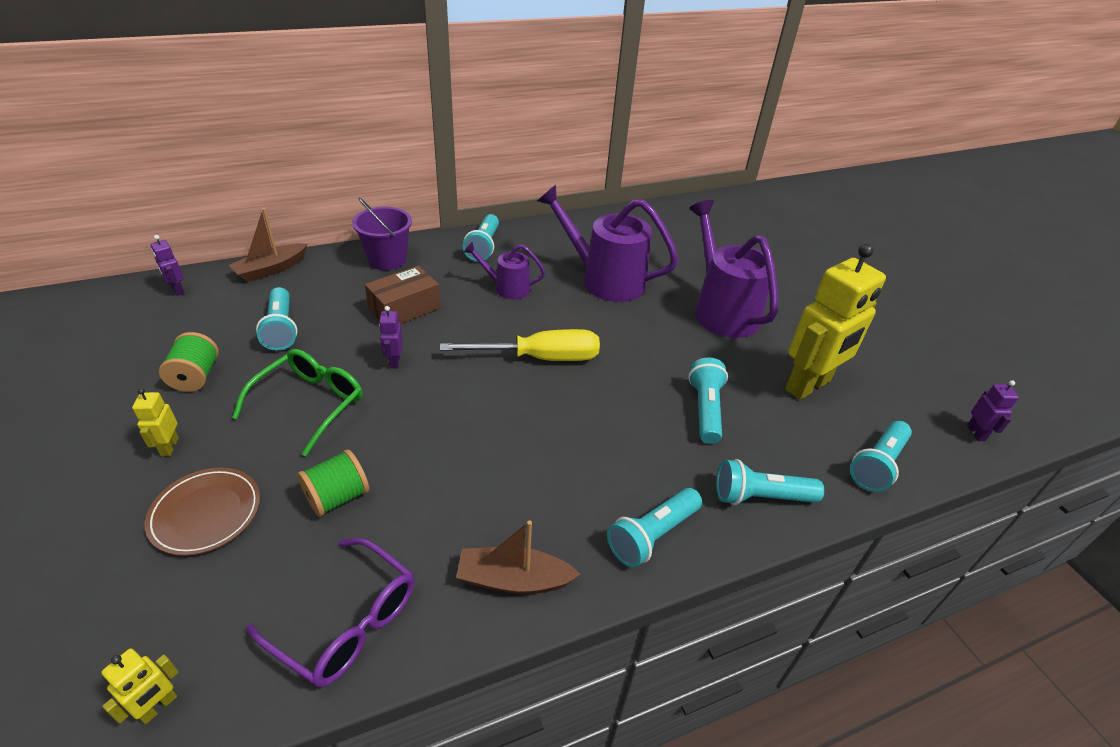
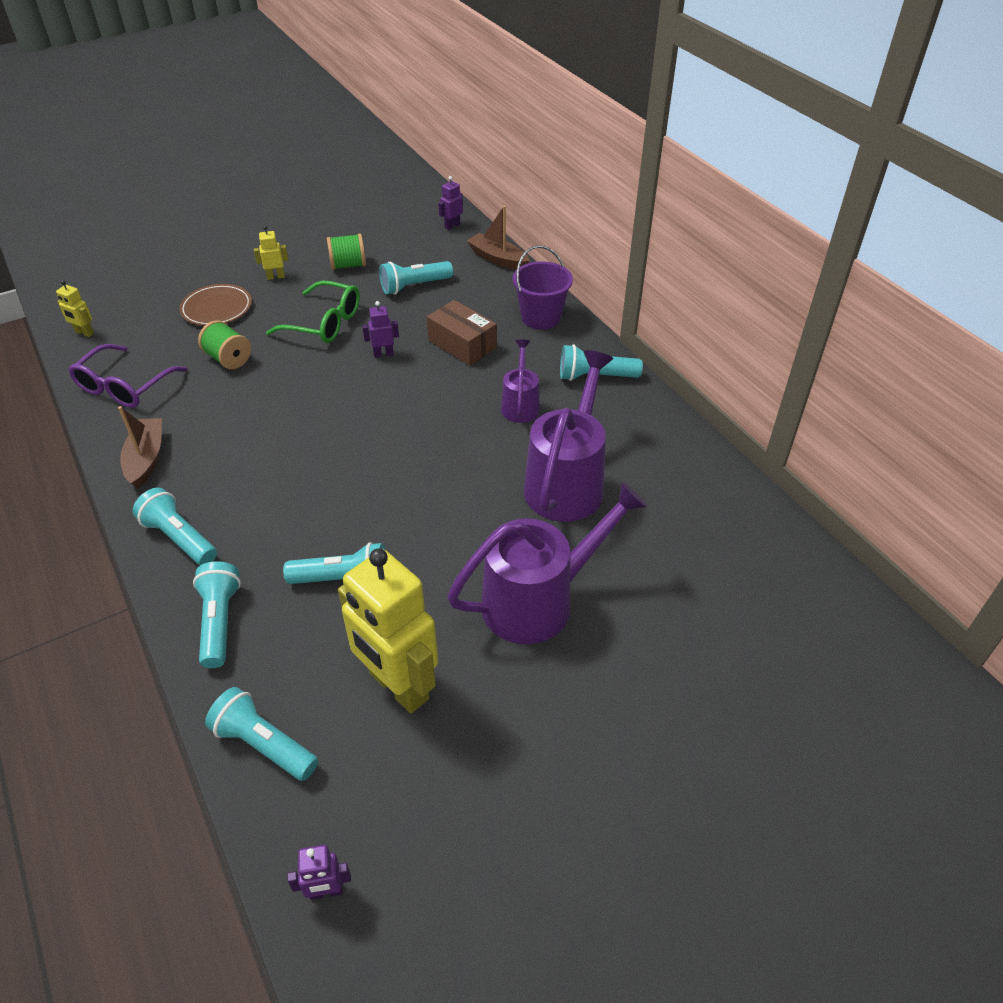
camera: 85 degrees right, 5 degrees up
(540, 358) = (406, 443): yellow screwdriver -> none

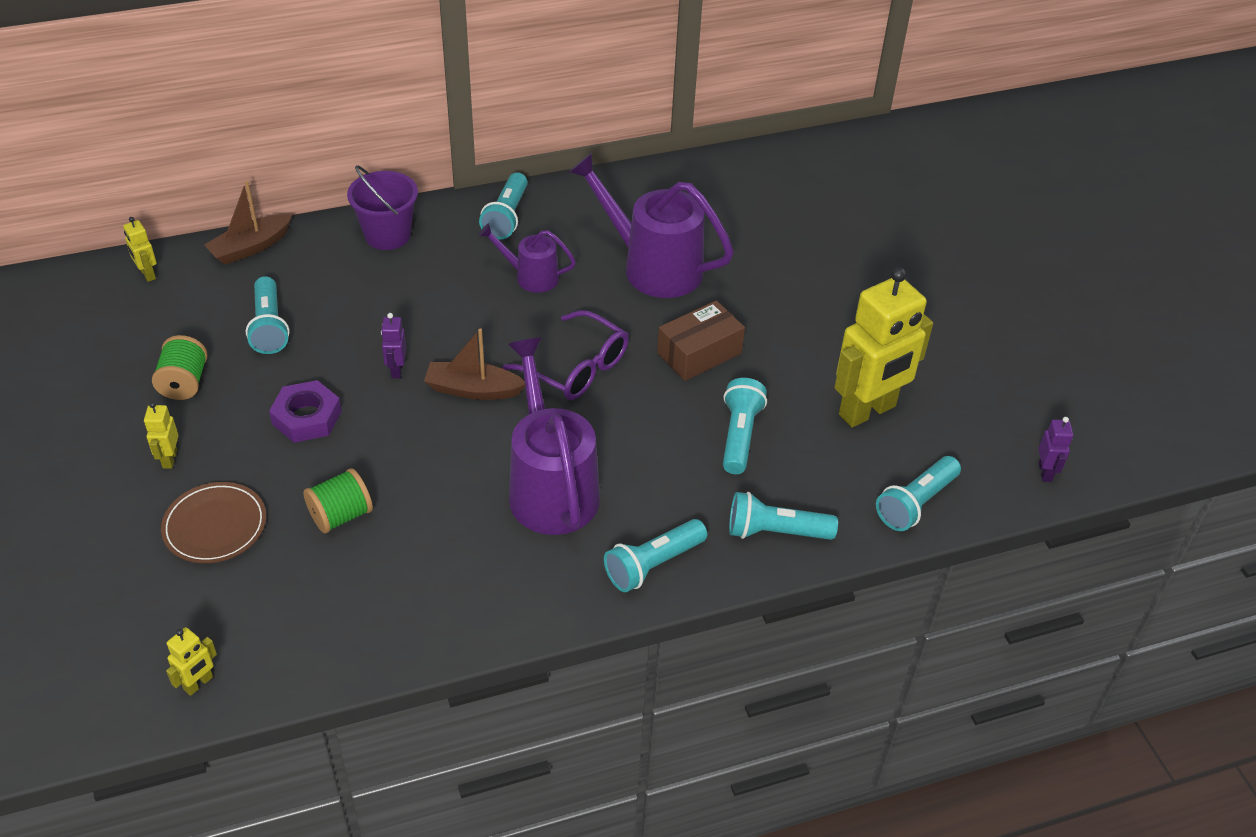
camera: 80 degrees left, 0 degrees up
(125, 386) = (353, 627): purple glasses -> purple glasses (576, 368)
(146, 459) = (510, 599): brown boat -> brown boat (473, 390)
(324, 323) = (306, 417): green glasses -> purple nut
(452, 226) = (147, 274): purple robot -> yellow robot
(462, 344) = (408, 303): brown box -> brown box (699, 353)
(539, 600) = (790, 310): purple watering can -> purple watering can (550, 486)

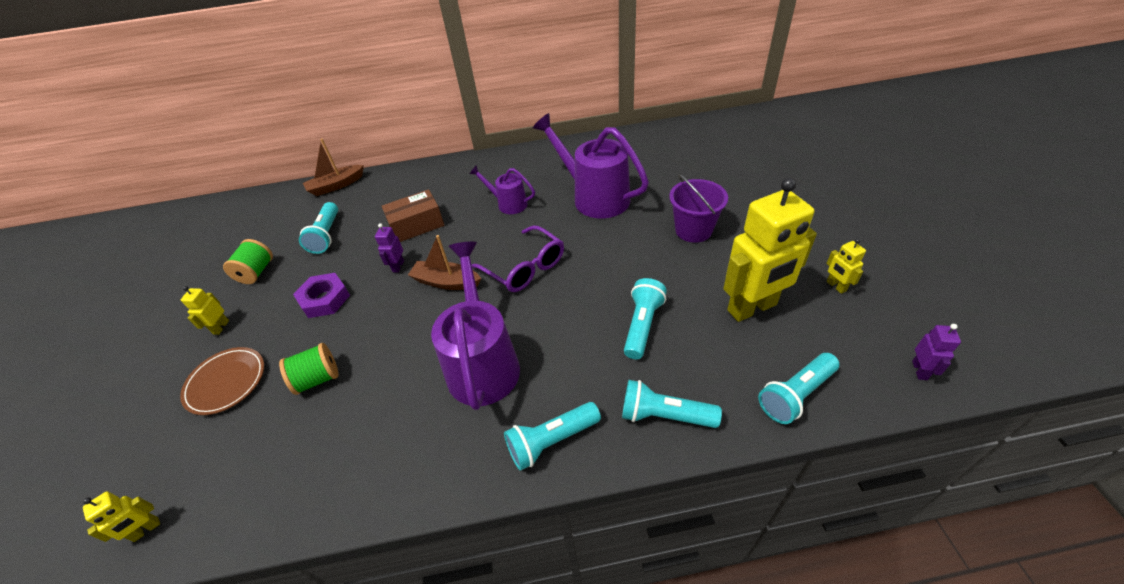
camera: 15 degrees right, 0 degrees up
(147, 274) = (268, 202): yellow robot -> yellow robot (836, 286)
(387, 235) = (423, 178): purple bucket -> purple bucket (693, 230)
(506, 217) = (502, 166): turquoise flashlight -> none
(699, 353) = (619, 258): brown box -> brown box (417, 225)

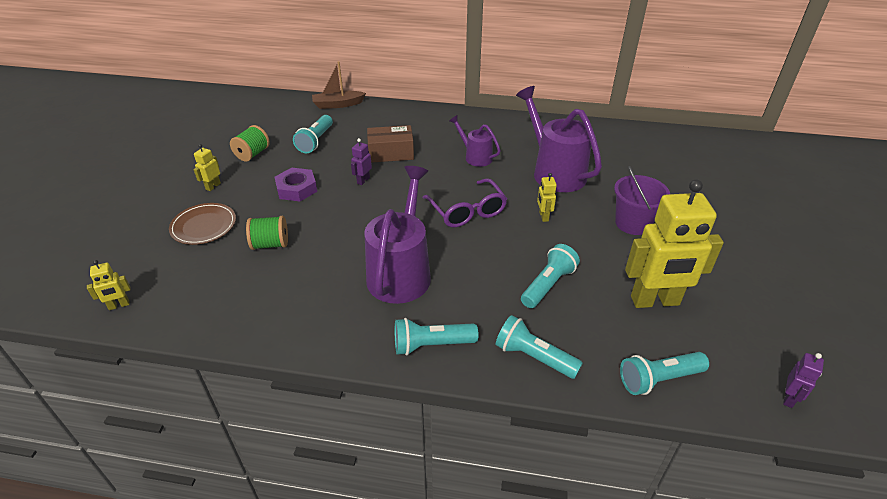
camera: 15 degrees right, 5 degrees down
(446, 282) = (397, 203): brown boat -> none
(836, 286) = (746, 307): yellow robot -> yellow robot (543, 216)

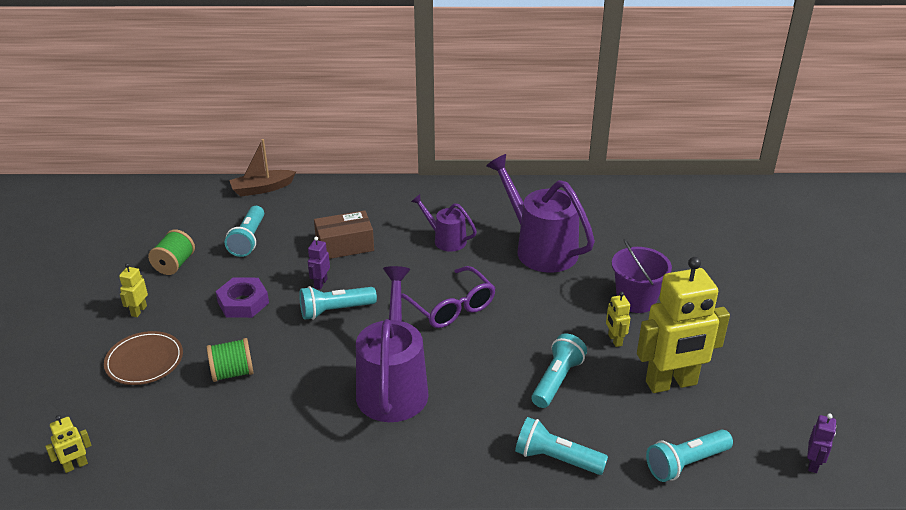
camera: 10 degrees left, 5 degrees down
(431, 345) = (446, 461): turquoise flashlight -> turquoise flashlight (335, 310)
(543, 216) = (537, 303): yellow robot -> yellow robot (614, 340)

